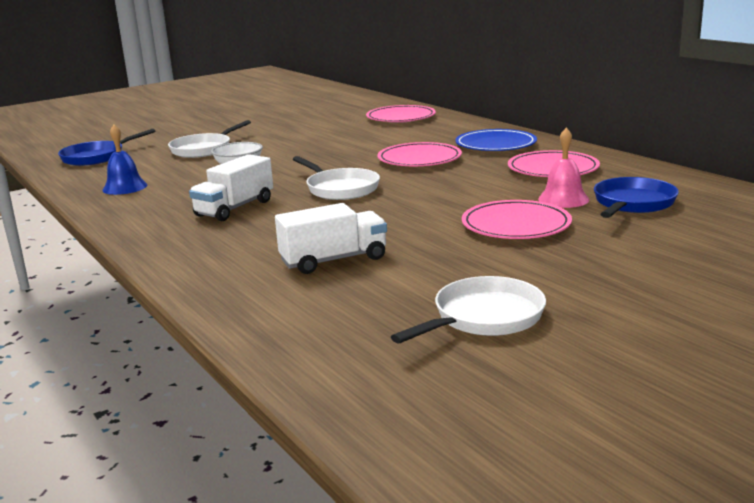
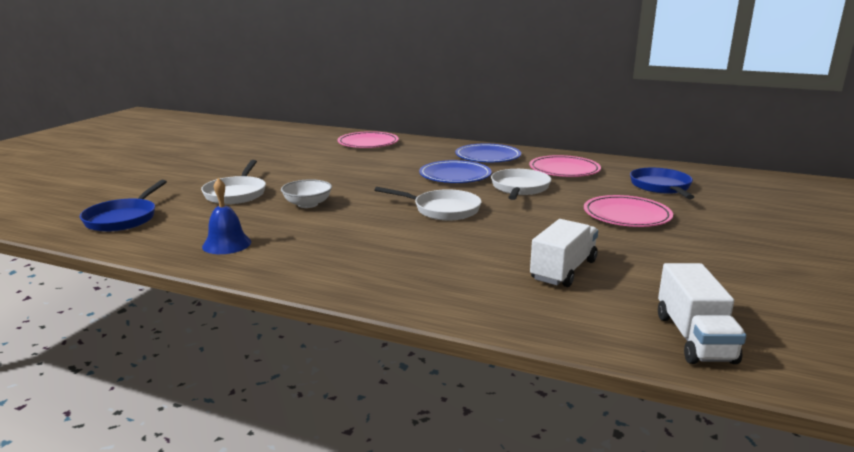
camera: 35 degrees left, 0 degrees up
(234, 208) = (386, 243): white truck -> white truck (694, 338)
(419, 159) = (455, 176): pink plate -> blue plate
(484, 318) = (748, 288): white pan -> white pan (519, 188)
(563, 199) = (615, 191): pink bell -> none

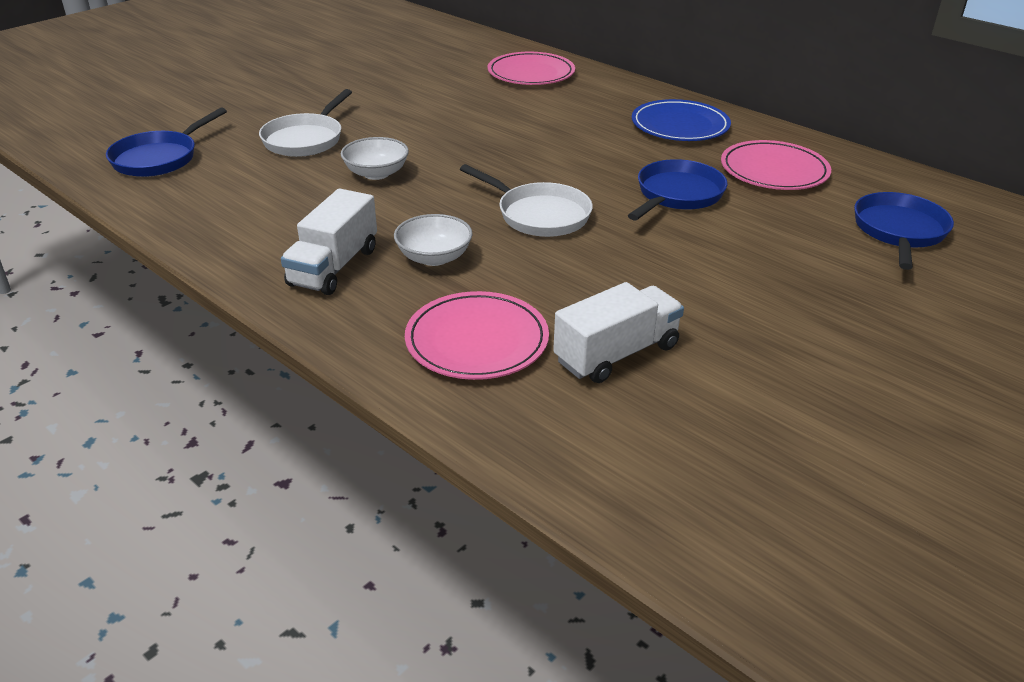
camera: 20 degrees right, 15 degrees up
(226, 244) = (242, 221): blue bell -> none
(392, 241) = (434, 257): none -> white bowl
(455, 176) = (604, 155): blue plate -> none
(519, 188) = (677, 195): white pan -> blue pan
(626, 215) = (793, 276): pink plate -> pink plate (477, 341)
(694, 338) = (696, 507): white truck -> white truck (334, 267)

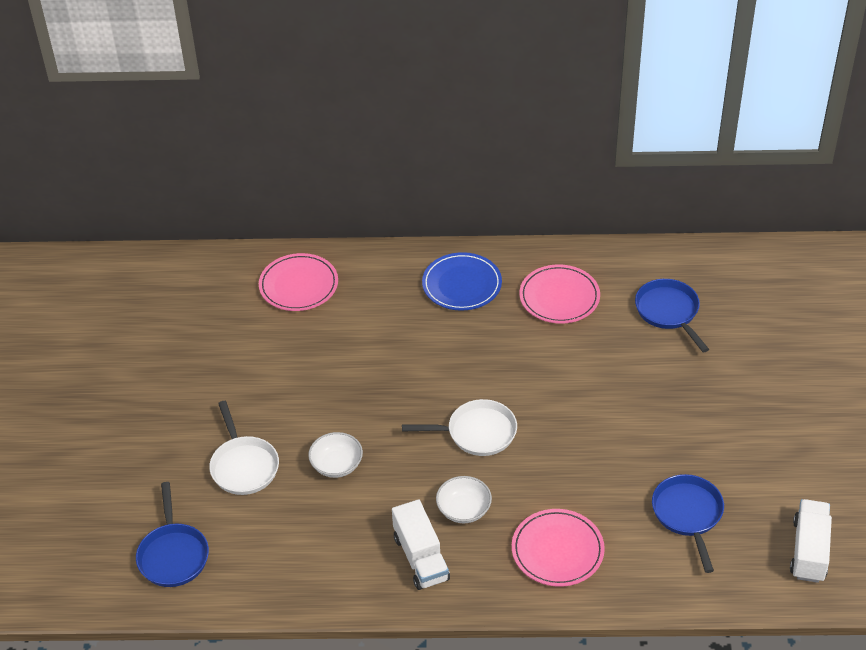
camera: 40 degrees left, 10 degrees up
(616, 354) = (628, 508): white truck -> white truck (809, 550)
(677, 195) = (531, 359): blue pan -> blue pan (688, 514)

